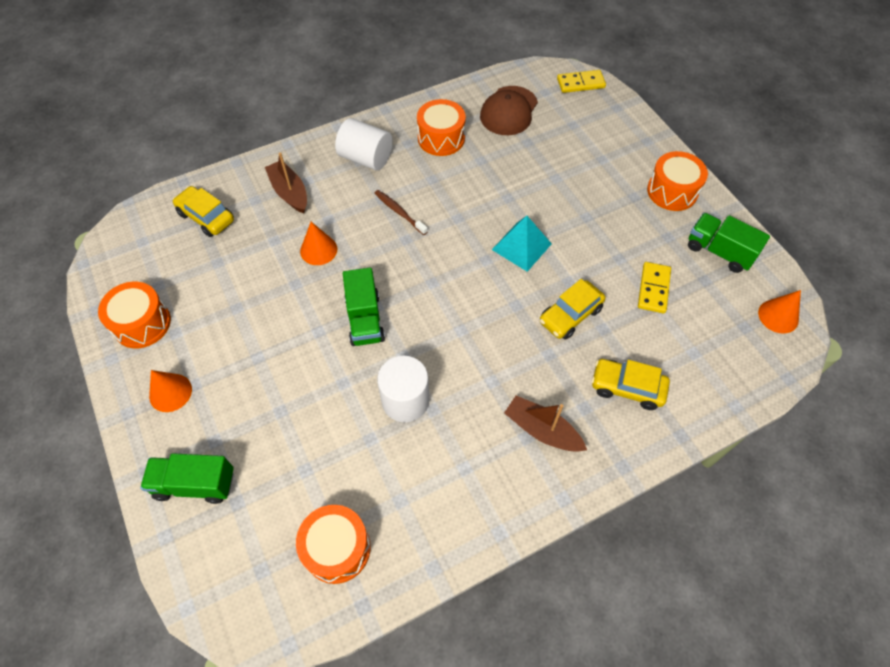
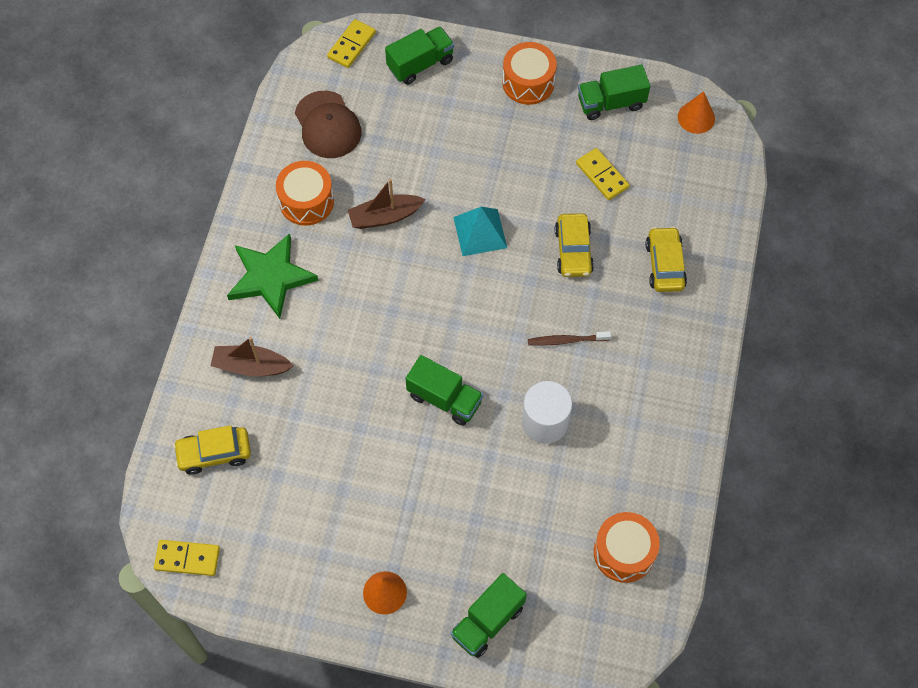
camera: 50 degrees left, 5 degrees up
(114, 256) = (187, 558): none -> yellow domino
(142, 323) = (290, 576): orange drum -> none
(318, 250) = (340, 386): orange cone -> none
(366, 158) = (271, 277): white cylinder -> green star
(399, 212) = (358, 295): brown toothbrush -> brown toothbrush (566, 340)
(542, 430) = (649, 348): brown boat -> brown boat (385, 216)
(611, 125) = (420, 64): none -> green truck
(627, 388) = (665, 265): yellow car -> yellow car turned 120 degrees clockwise

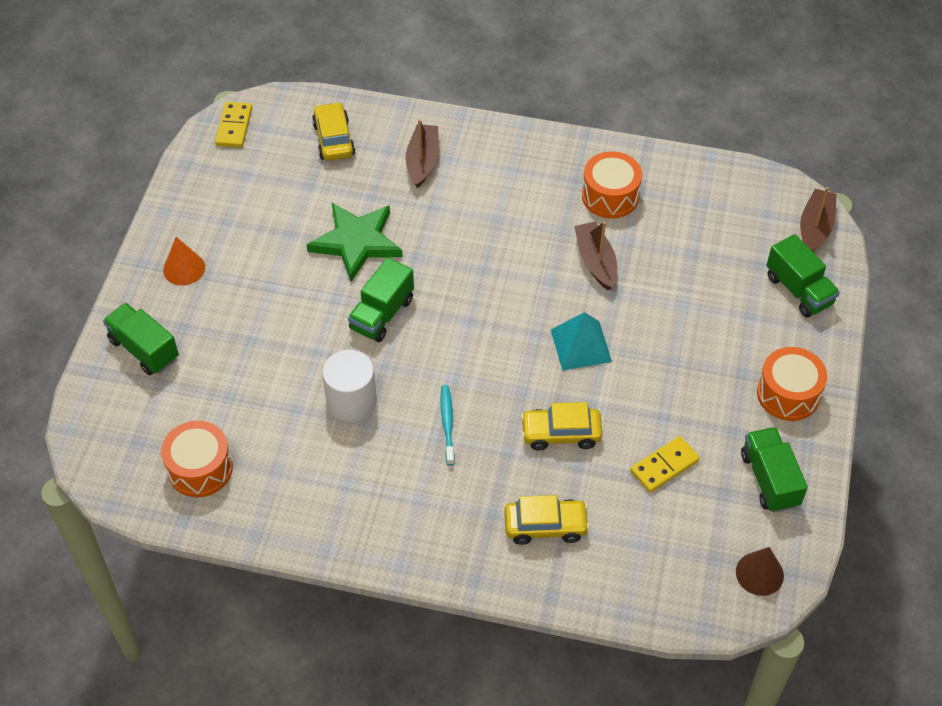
camera: 90 degrees right, 10 degrees down
(271, 277) = (520, 171): green star -> green star (356, 242)
(327, 125) = (706, 210): brown cap -> none
(351, 45) = (815, 228): yellow domino -> brown boat
(566, 340) = (447, 424): brown toothbrush -> turquoise toothbrush
(696, 117) = (759, 573): orange cone -> brown cone

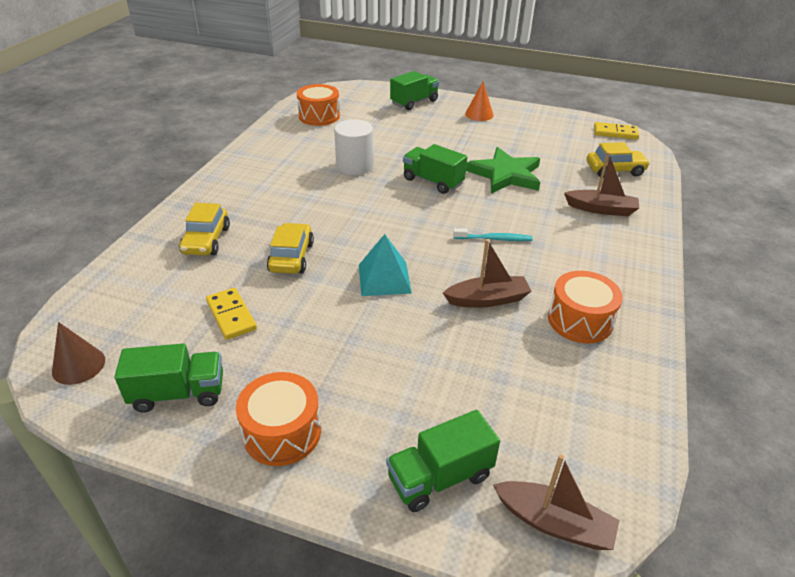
camera: 95 degrees right, 15 degrees down
(447, 424) = (321, 203): turquoise toothbrush -> turquoise toothbrush (494, 239)

